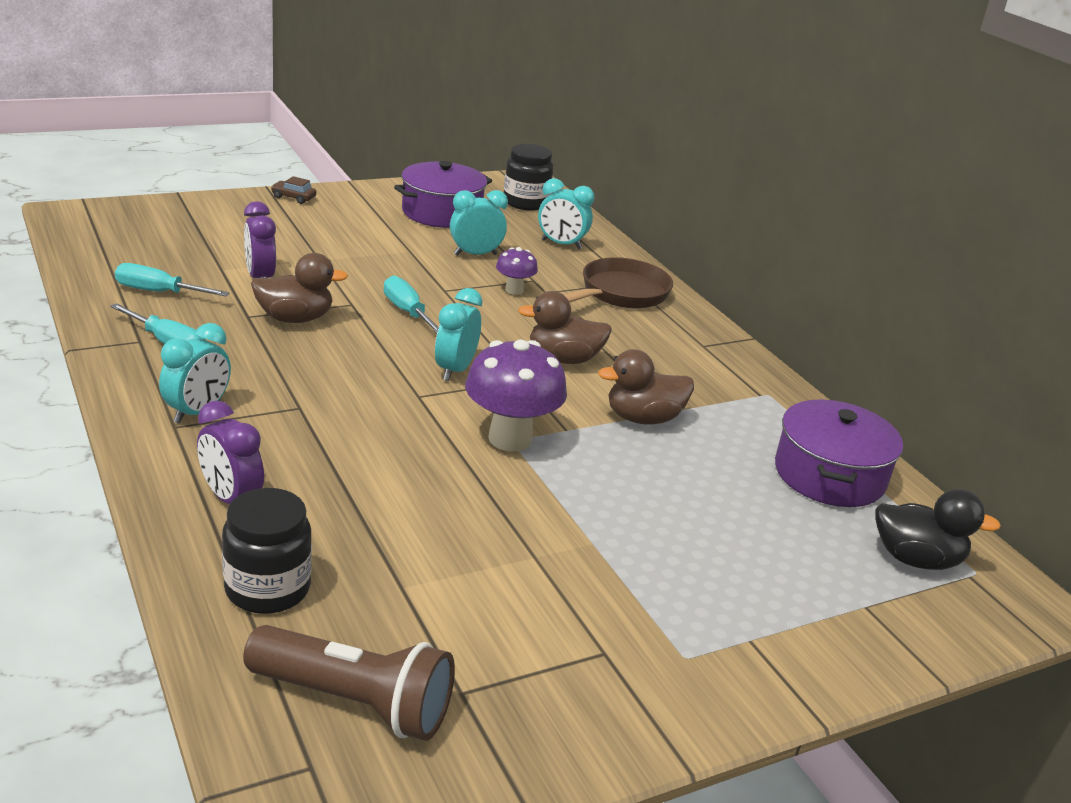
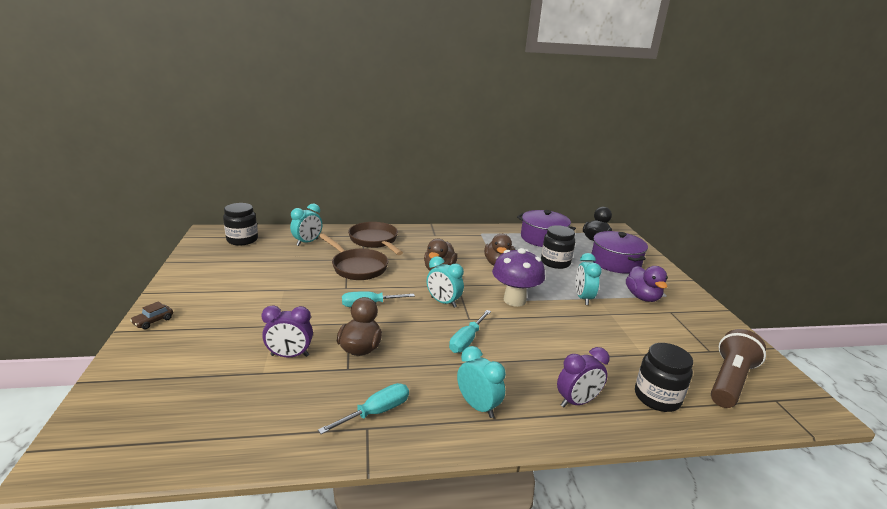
camera: 70 degrees left, 5 degrees down
(159, 292) = (286, 410): turquoise screwdriver -> turquoise screwdriver (467, 340)
(441, 213) = (234, 268): purple pot -> purple pot (615, 262)
(475, 255) = (304, 269): turquoise clock -> turquoise clock (583, 298)
(514, 290) = (357, 267): purple mushroom -> brown pan
(645, 612) = (642, 297): none -> purple duck
(714, 490) = (555, 262): none -> black jar

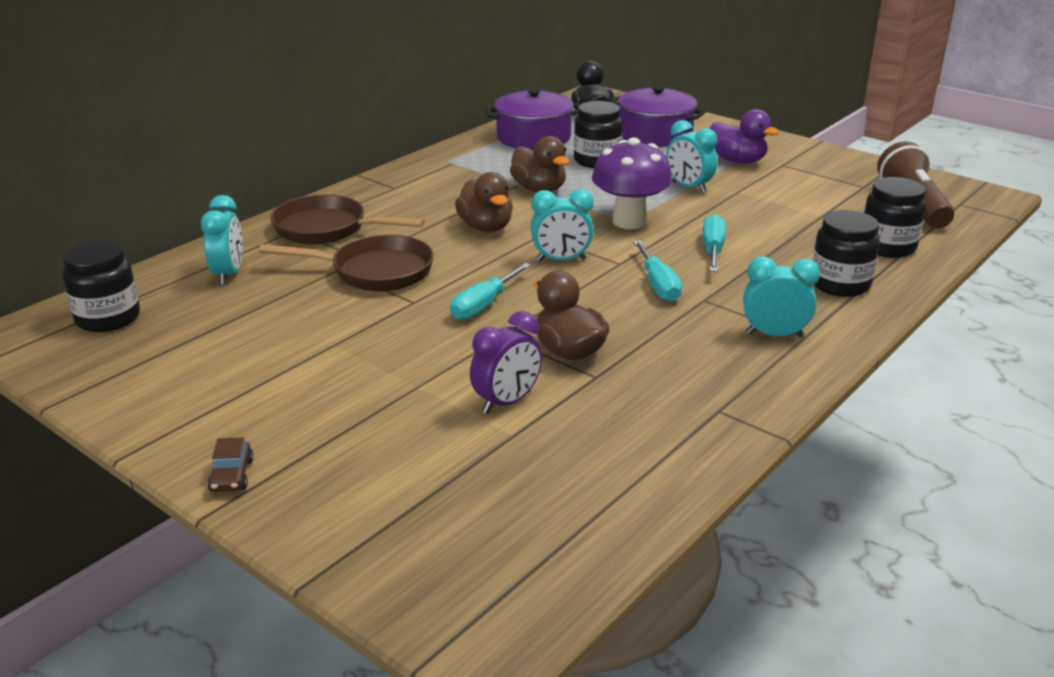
camera: 40 degrees left, 5 degrees up
(376, 412) = (701, 394): turquoise screwdriver -> turquoise screwdriver (712, 250)
(577, 402) = (840, 284): purple clock -> black jar

